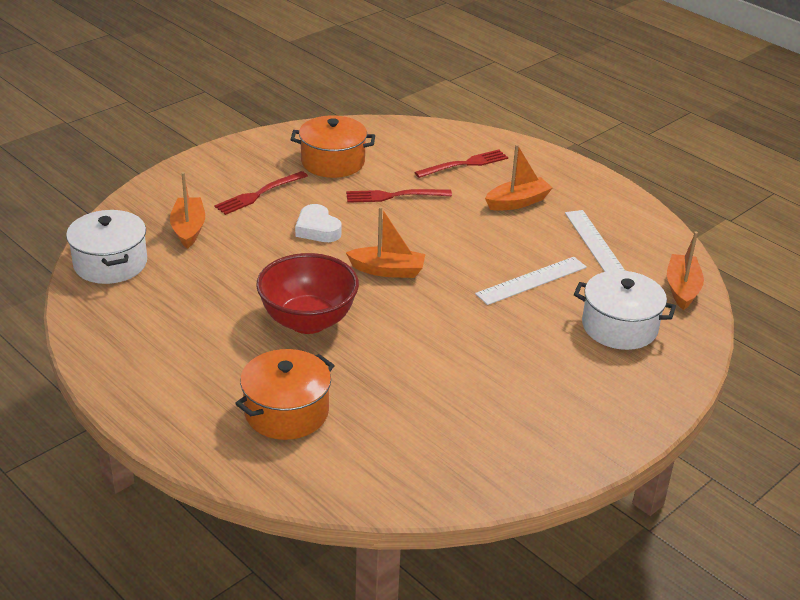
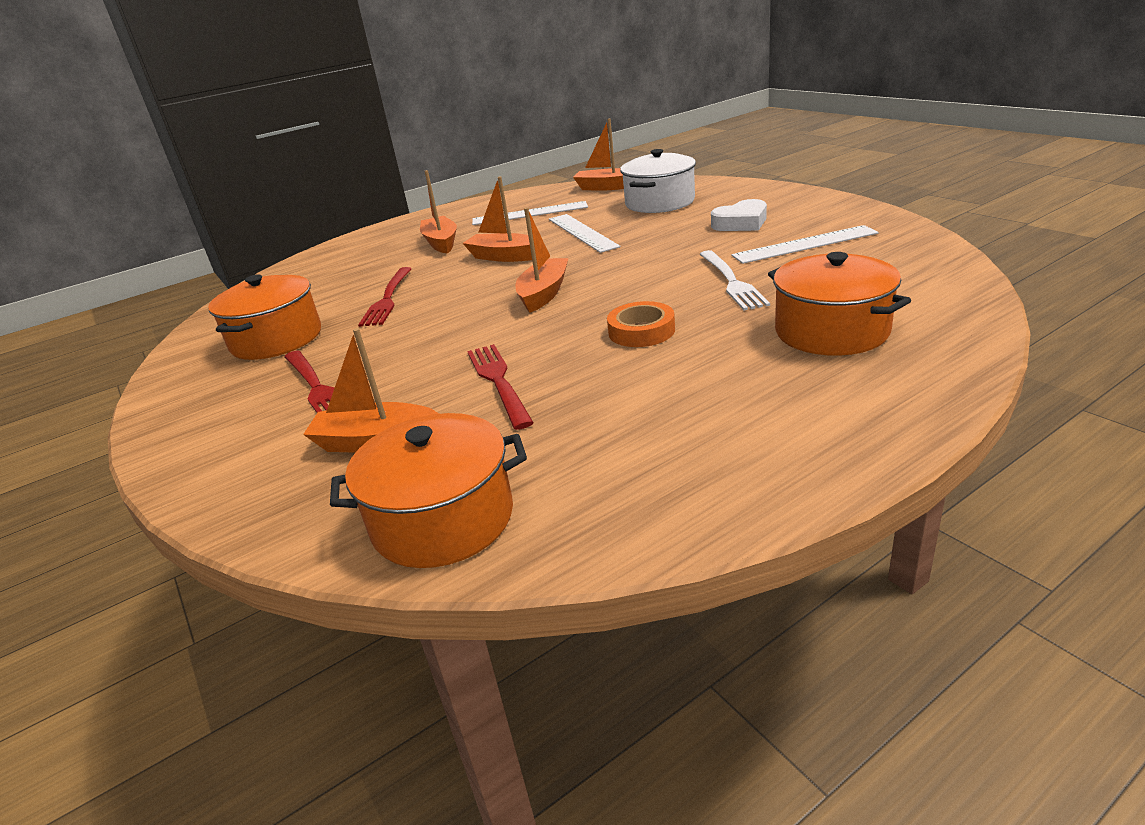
camera: 75 degrees left, 5 degrees down
(110, 263) = (443, 519): white pot -> orange pot
(308, 321) = (641, 331): red bowl -> orange tape
(317, 229) = (434, 339): white heart -> white heart (741, 223)
(391, 368) = (732, 282): none -> white fork
(465, 164) = (348, 267): red fork -> red fork (498, 381)
(473, 416) = (805, 244): none -> white ruler
(475, 242) = (504, 257): none -> orange boat

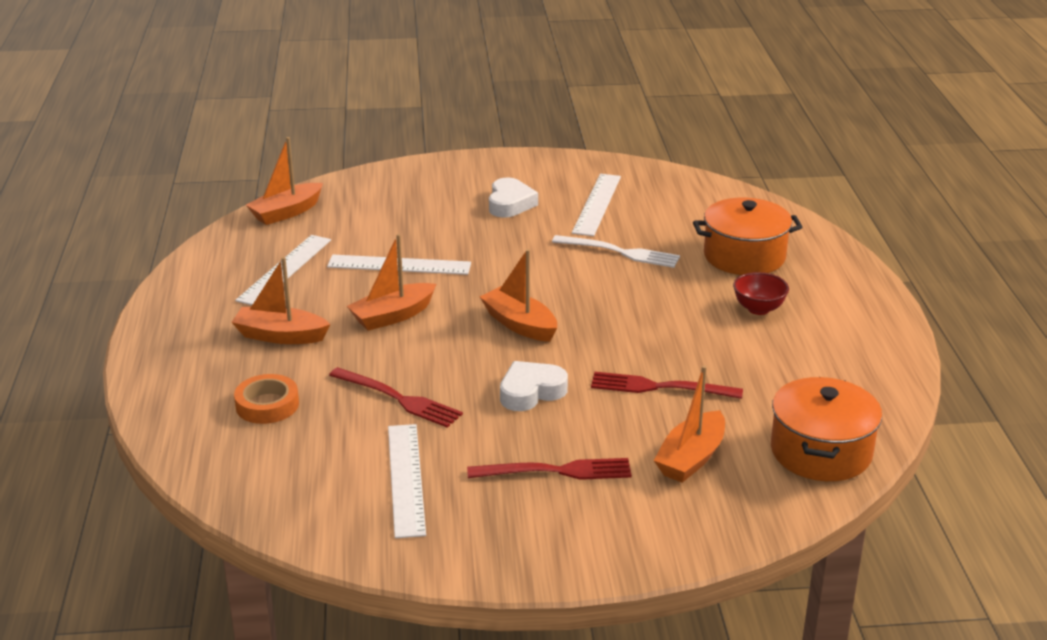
camera: 65 degrees left, 0 degrees up
(276, 339) = (406, 479): orange pot -> white ruler
(438, 334) = (531, 392): none -> white heart
(641, 331) = (653, 311): orange tape -> orange tape (267, 405)
(659, 202) = (389, 210): white pot -> none
(726, 376) = (758, 309): none -> red bowl

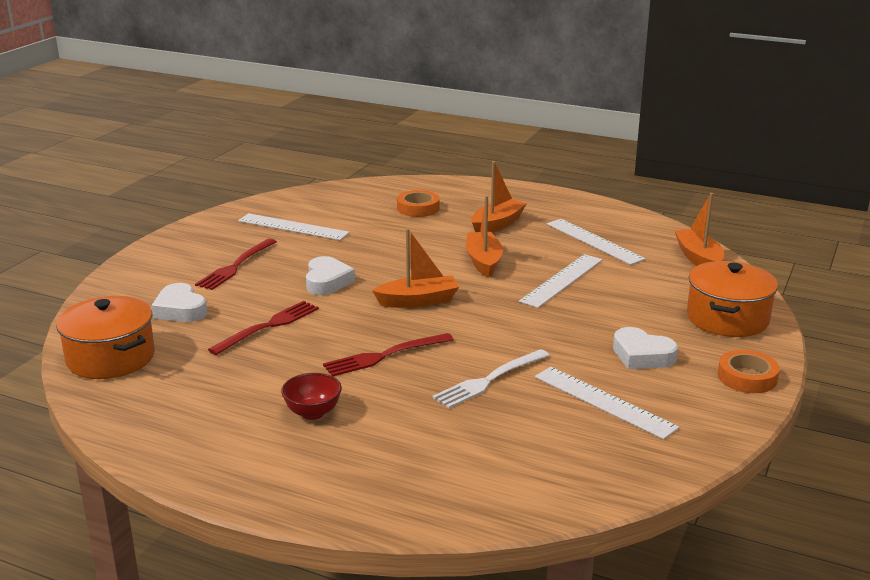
camera: 120 degrees right, 5 degrees down
(399, 399) = (375, 242): red fork -> red fork (384, 356)
(501, 164) = (747, 377): none -> orange tape
(691, 458) = (180, 310): orange boat -> white heart
(744, 256) = (411, 446): orange pot -> orange pot (727, 318)

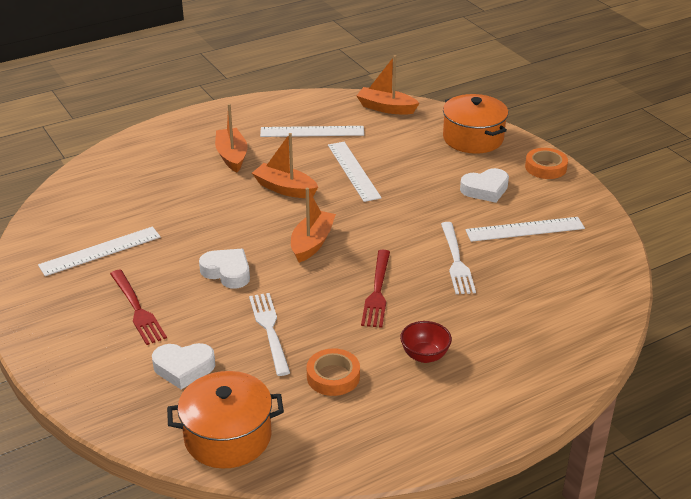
camera: 55 degrees left, 10 degrees up
(269, 326) = (269, 329): red fork -> white fork
(418, 208) = (153, 177): orange tape -> orange tape (333, 376)

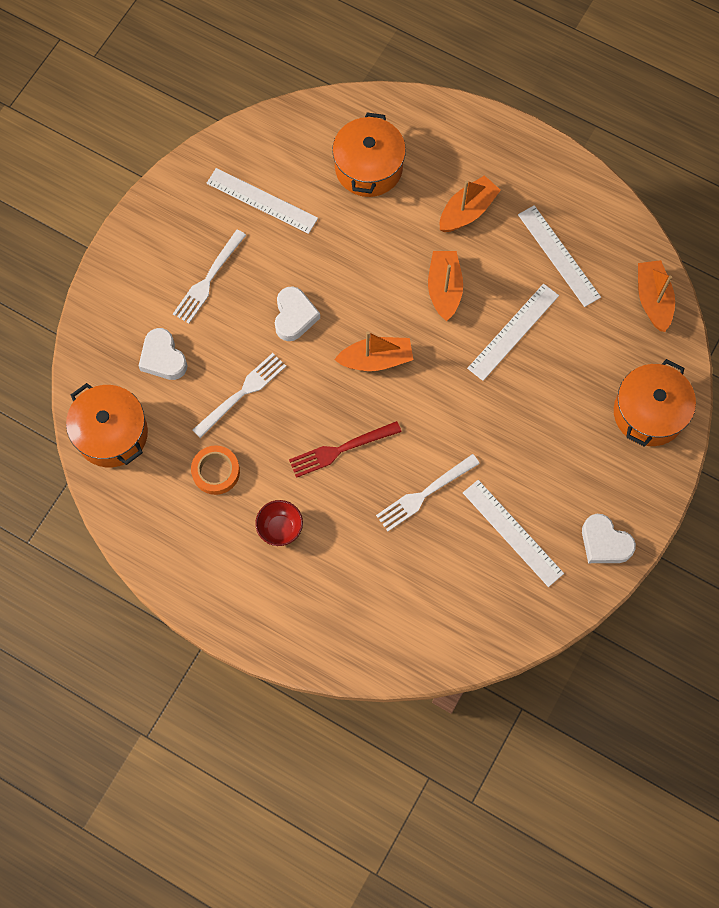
camera: 60 degrees right, 35 degrees up
(138, 310) = (208, 280): red fork -> white fork
(140, 187) = (368, 168): none -> orange pot
(485, 189) = (558, 467): white heart -> white heart (604, 543)
(545, 167) = (638, 507): orange tape -> none

